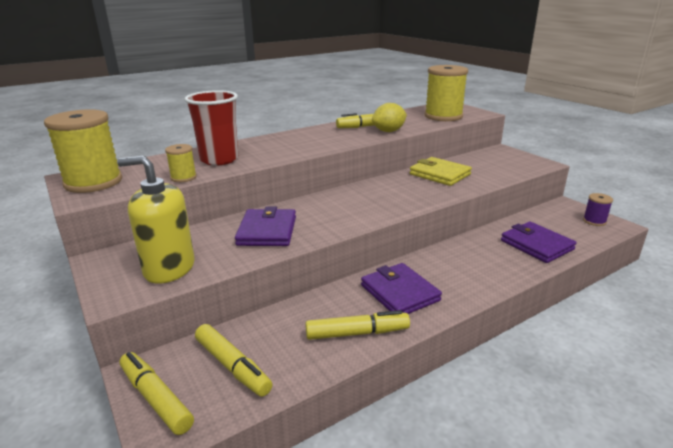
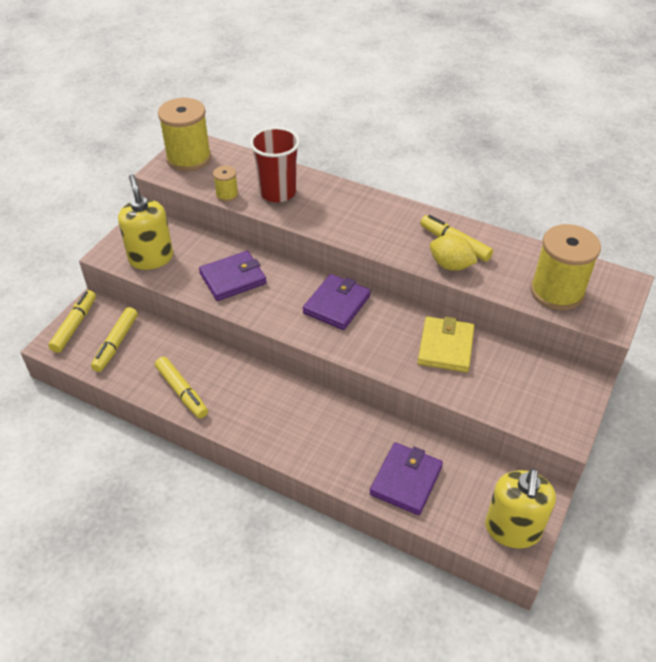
camera: 60 degrees right, 20 degrees up
(399, 293) = (249, 398): purple wallet -> purple wallet (336, 304)
(594, 221) = (512, 529): purple spool -> yellow soap dispenser

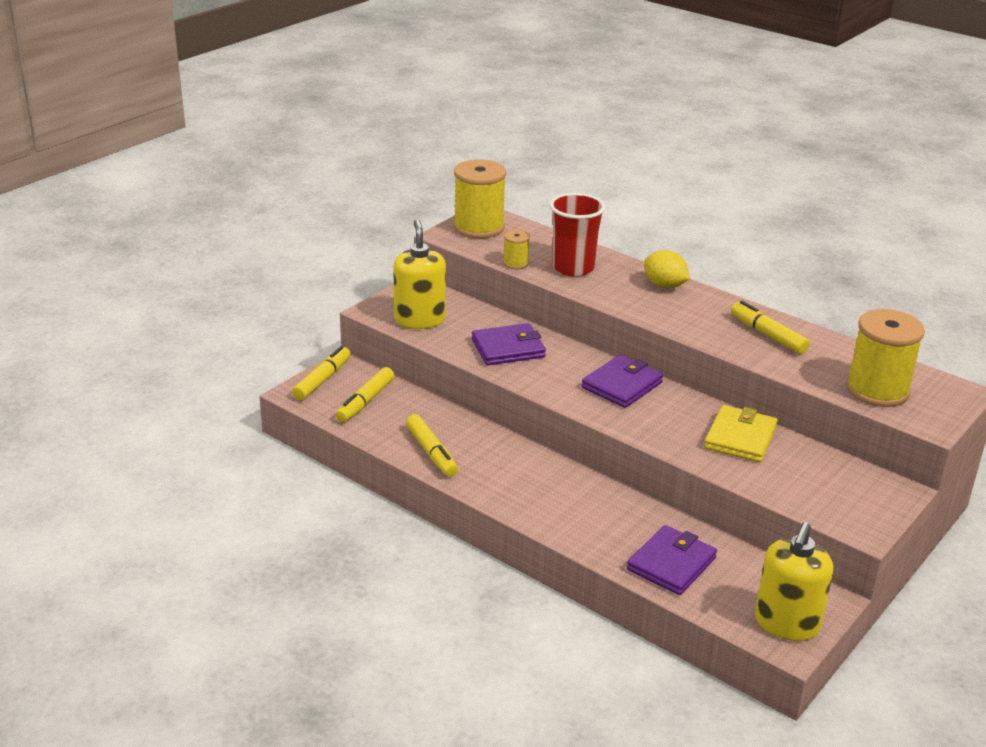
camera: 10 degrees right, 15 degrees down
(450, 265) = (758, 353): yellow lemon -> yellow lemon (664, 285)

